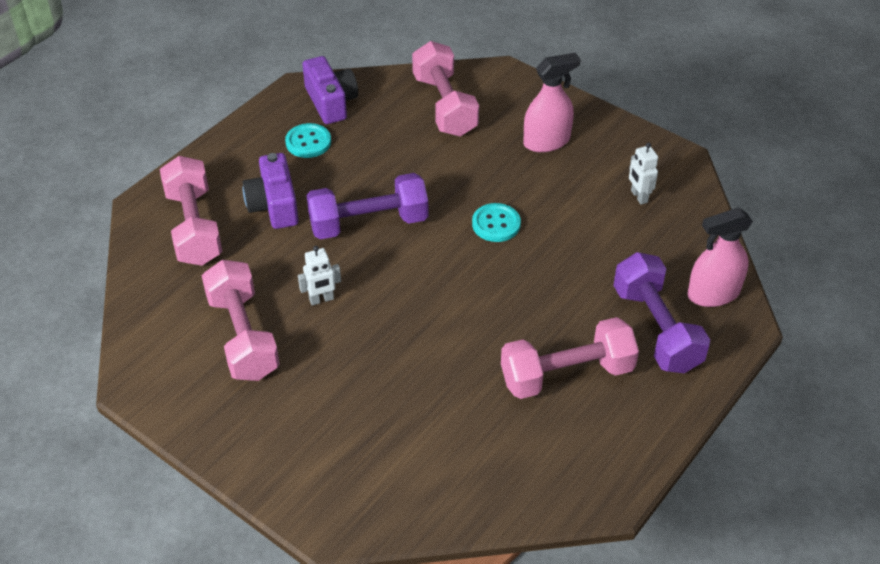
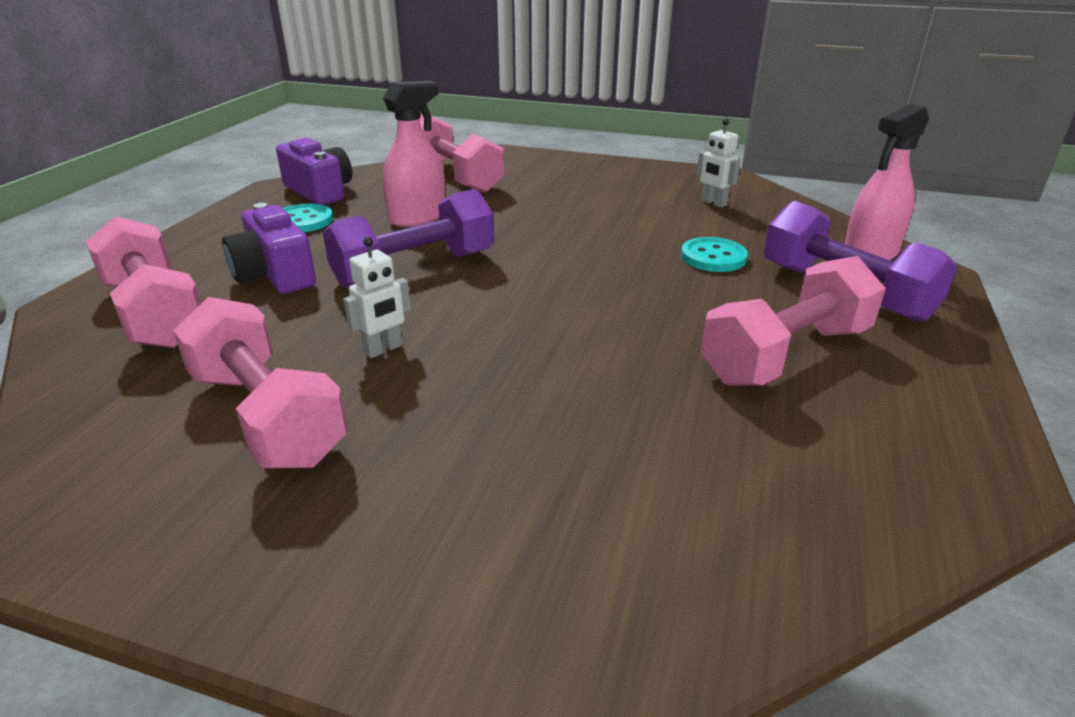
camera: 20 degrees left, 15 degrees down
(496, 224) = (576, 244): turquoise button -> turquoise button (713, 257)
(546, 141) = (583, 184): pink spray bottle -> pink spray bottle (417, 217)

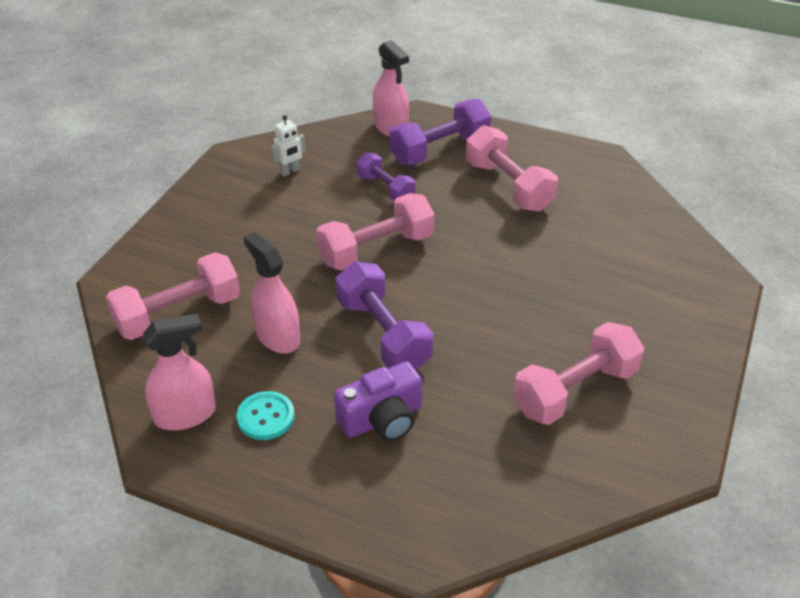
camera: 85 degrees left, 10 degrees up
(155, 313) = (443, 484): pink dumbbell -> pink dumbbell (376, 249)
(320, 191) = (185, 415): purple camera -> pink spray bottle
(383, 349) = (501, 345): white robot -> none
(713, 257) = (385, 189): turquoise button -> purple dumbbell

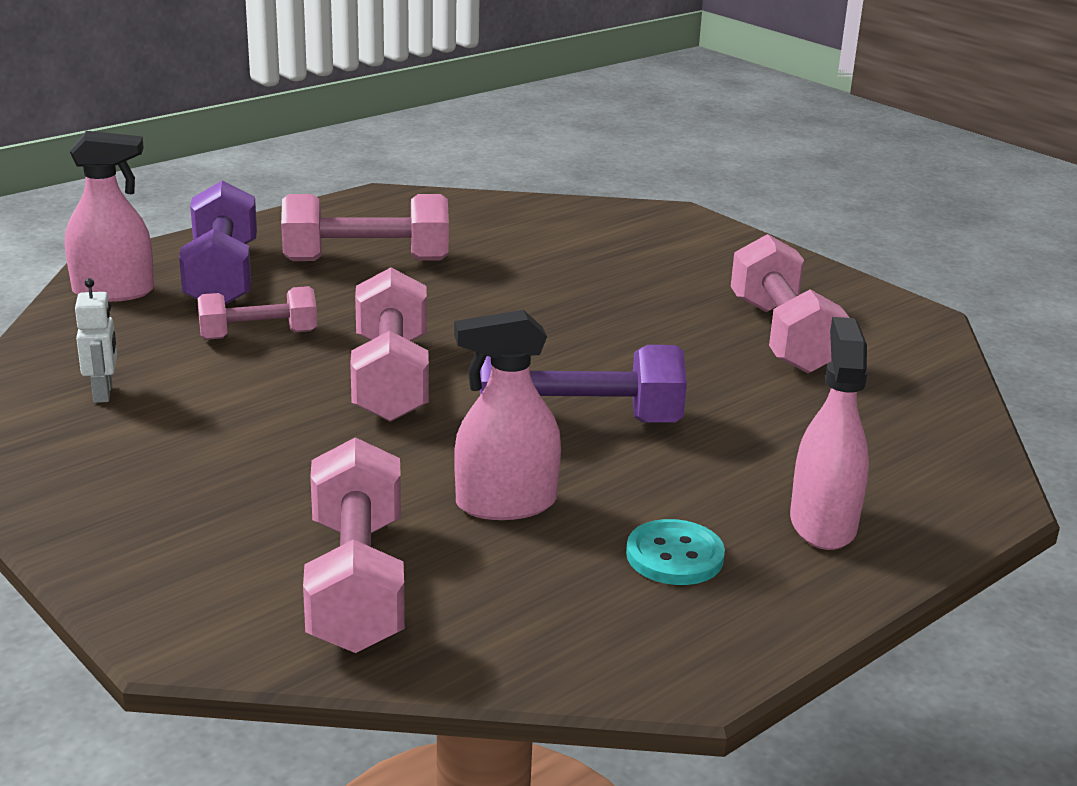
camera: 65 degrees left, 15 degrees down
(185, 415) = (615, 630): pink spray bottle -> pink spray bottle (822, 524)
(382, 419) = (744, 466): purple camera -> none
(385, 189) = (258, 335): purple dumbbell -> pink dumbbell

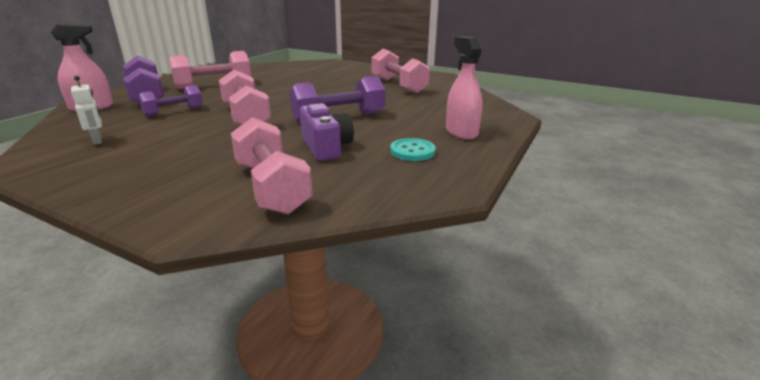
camera: 20 degrees left, 0 degrees up
(258, 335) = (174, 111): pink dumbbell -> purple dumbbell
(506, 503) = (326, 147): pink spray bottle -> purple camera

